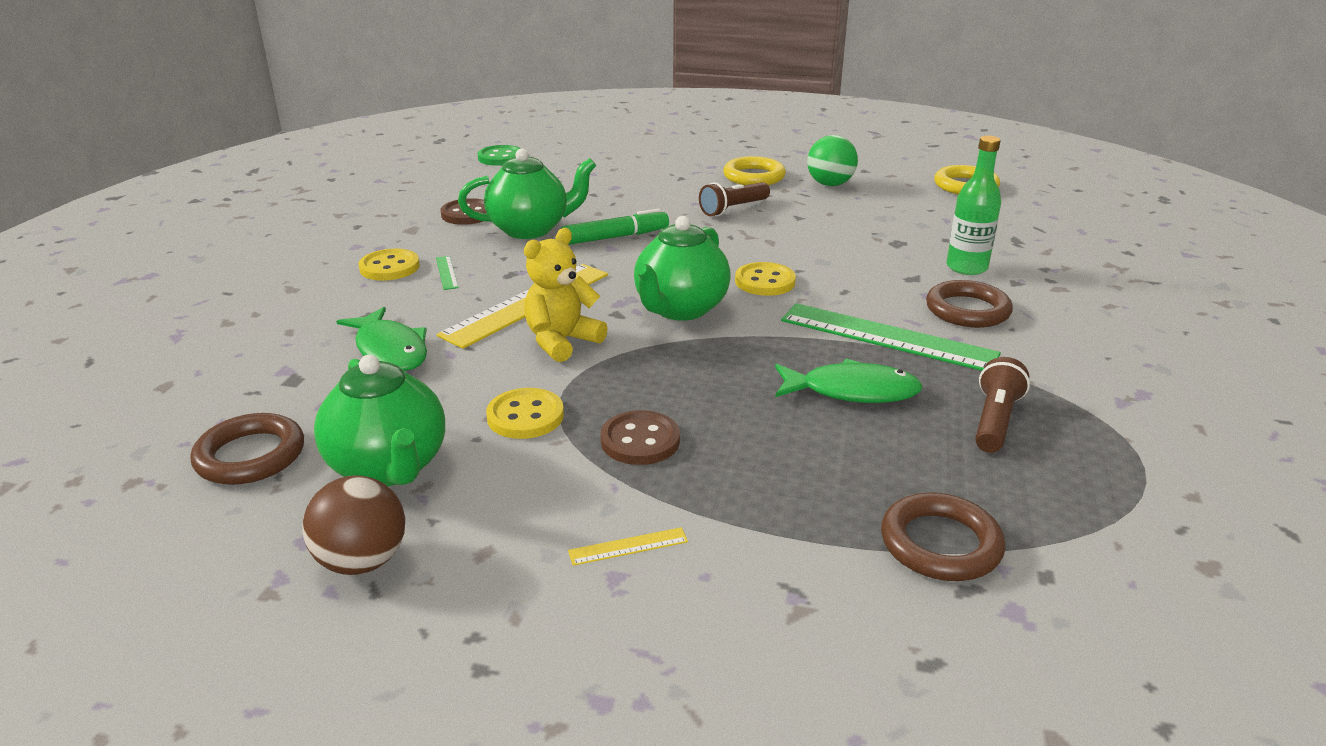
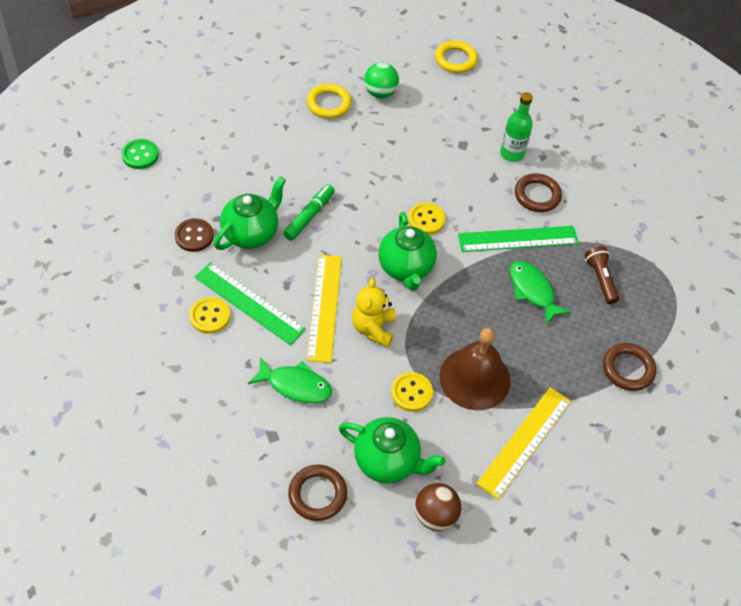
camera: 40 degrees left, 25 degrees up
(447, 272) = (249, 303): green ruler -> green ruler, size x2.48
(628, 546) = (524, 441): yellow ruler -> yellow ruler, size x2.48
(640, 441) = (475, 378): brown button -> brown bell
(733, 209) = (349, 150): brown flashlight -> none
(852, 391) = (532, 291): green fish -> green fish turned 90 degrees counterclockwise

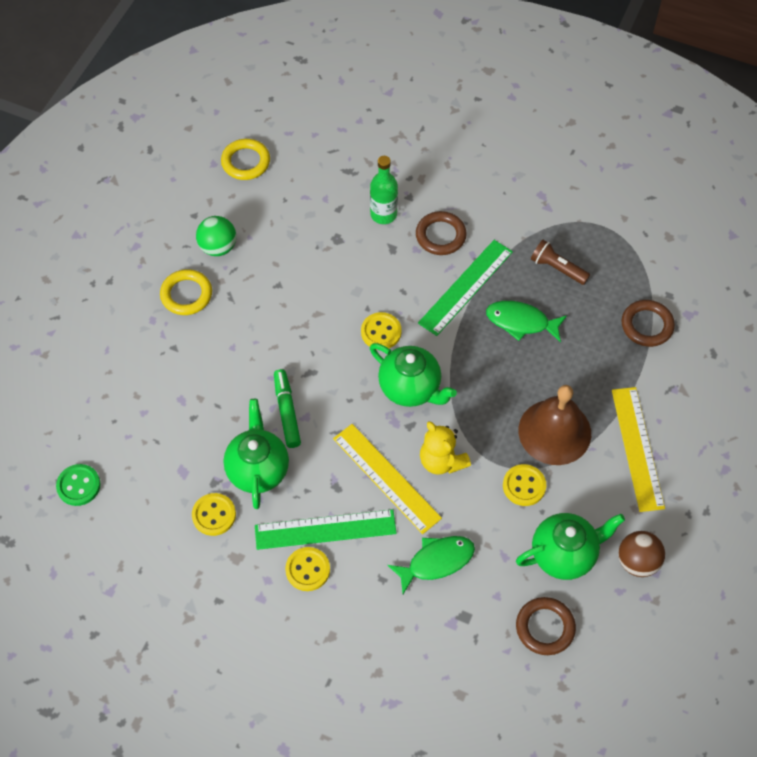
camera: 40 degrees left, 5 degrees up
(194, 236) = (214, 515): brown button -> yellow button

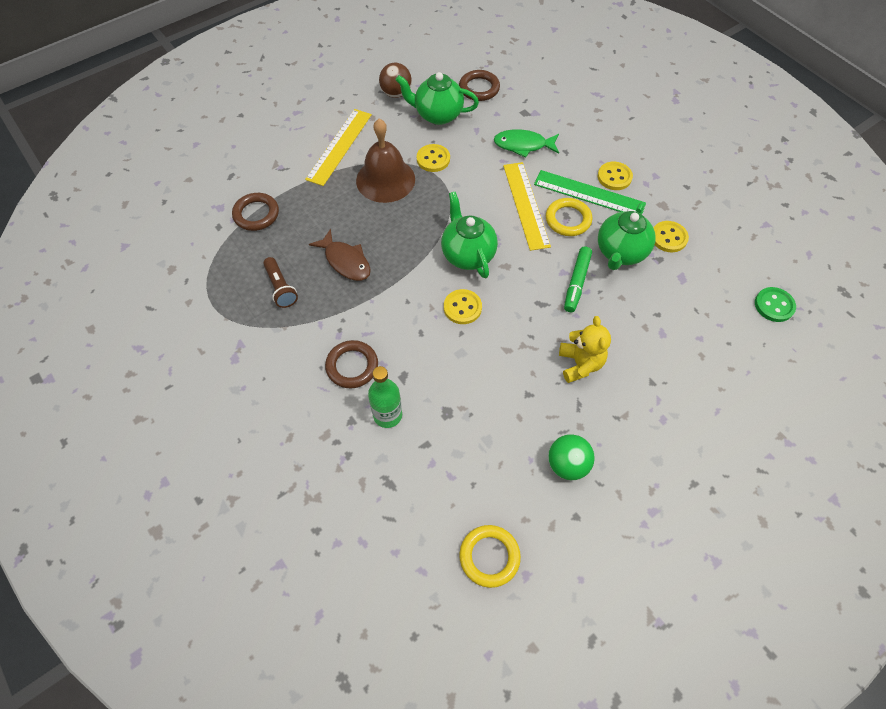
camera: 150 degrees left, 0 degrees up
(186, 294) = (620, 428): yellow ring -> yellow ring (568, 219)
(442, 461) = (478, 197): yellow teddy bear -> yellow teddy bear (580, 364)
(466, 287) = (366, 310): green ruler -> none
(521, 322) = (345, 261): green fish -> brown fish

